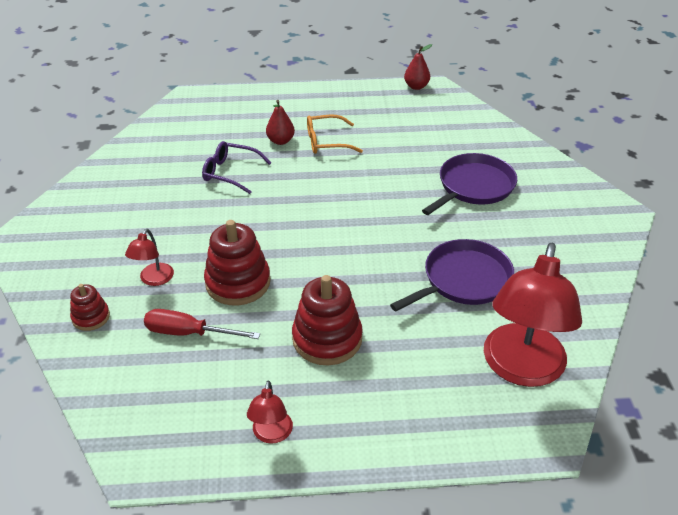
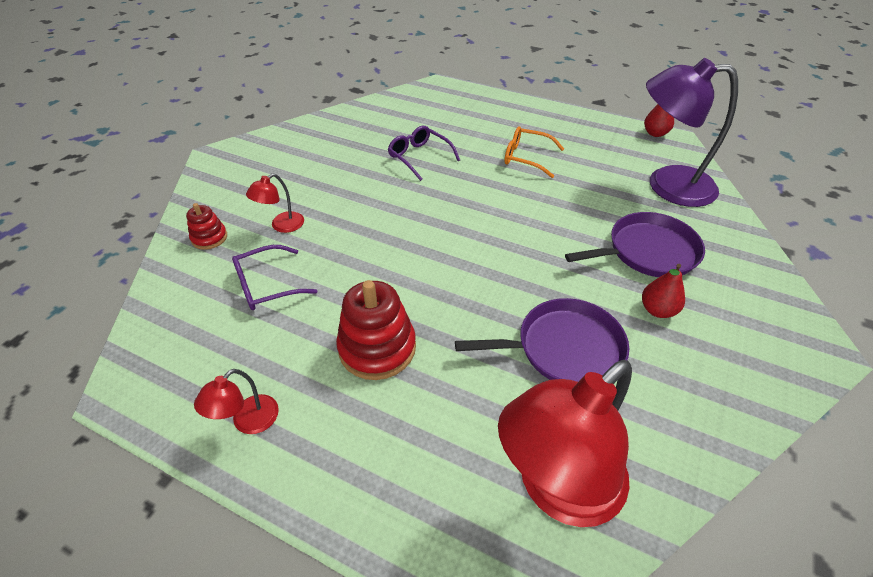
camera: 30 degrees right, 5 degrees up
(189, 333) = (267, 285): red screwdriver -> purple glasses
(238, 283) = (344, 257): red stacking toy -> none
(280, 141) = (485, 144): red pear -> red pear (657, 310)
(453, 129) = (667, 185): none -> purple lamp

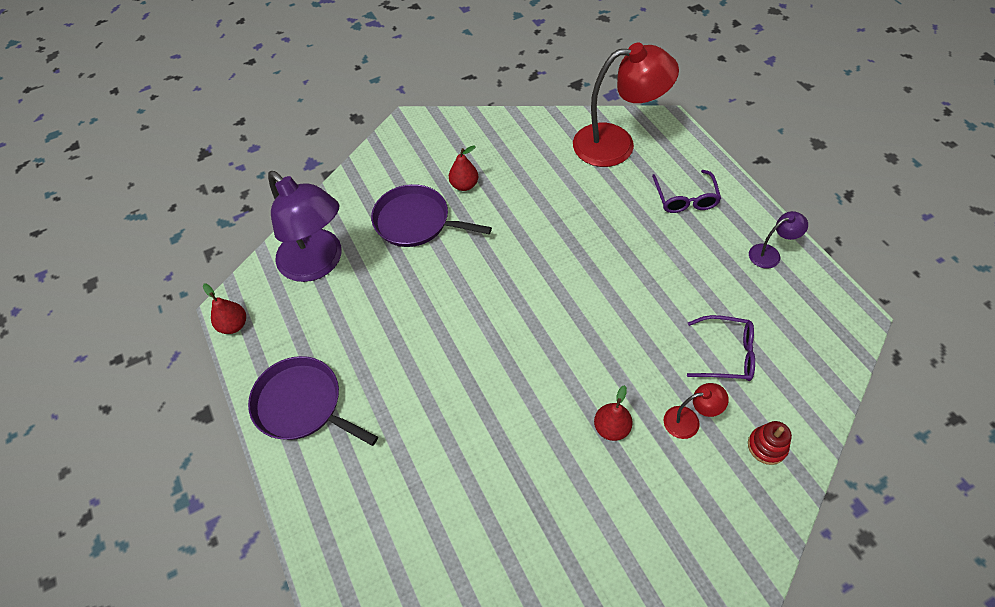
camera: 140 degrees left, 10 degrees up
(248, 422) = (770, 254): red lamp -> purple lamp
(341, 197) = (611, 428): none -> red pear
(377, 348) = (665, 257): red stacking toy -> none
(419, 157) = (490, 442): purple glasses -> purple glasses (685, 198)
(526, 157) = (388, 371): orange glasses -> none
(563, 348) = (547, 195): purple pan -> purple pan (302, 404)

